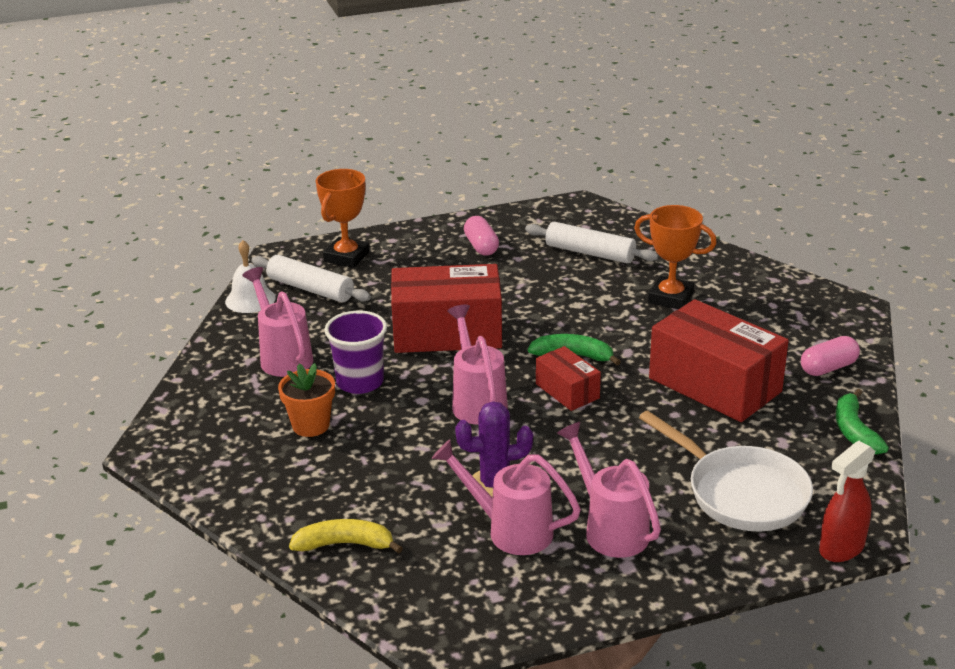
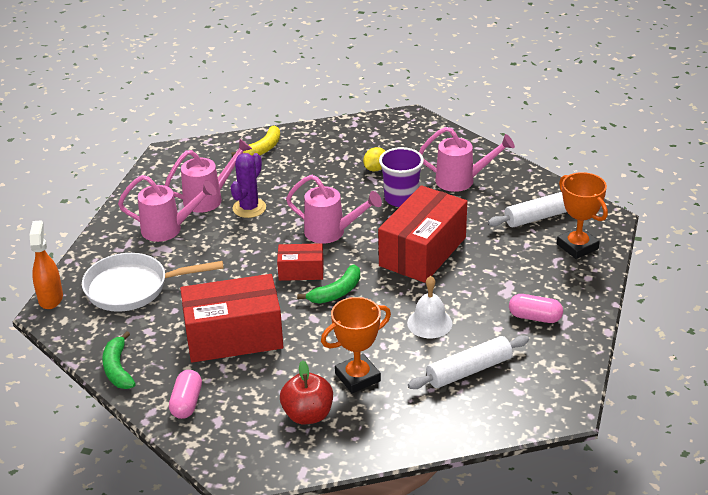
camera: 125 degrees right, 5 degrees up
(250, 299) = (550, 189): white bell -> white bell (429, 323)
(310, 425) = (375, 169): orange flower pot -> yellow lemon
(746, 303) = (308, 415): none -> red apple
(841, 548) = (51, 298): red spray bottle -> orange spray bottle
(854, 431) = (118, 369): green banana -> green banana turned 135 degrees counterclockwise

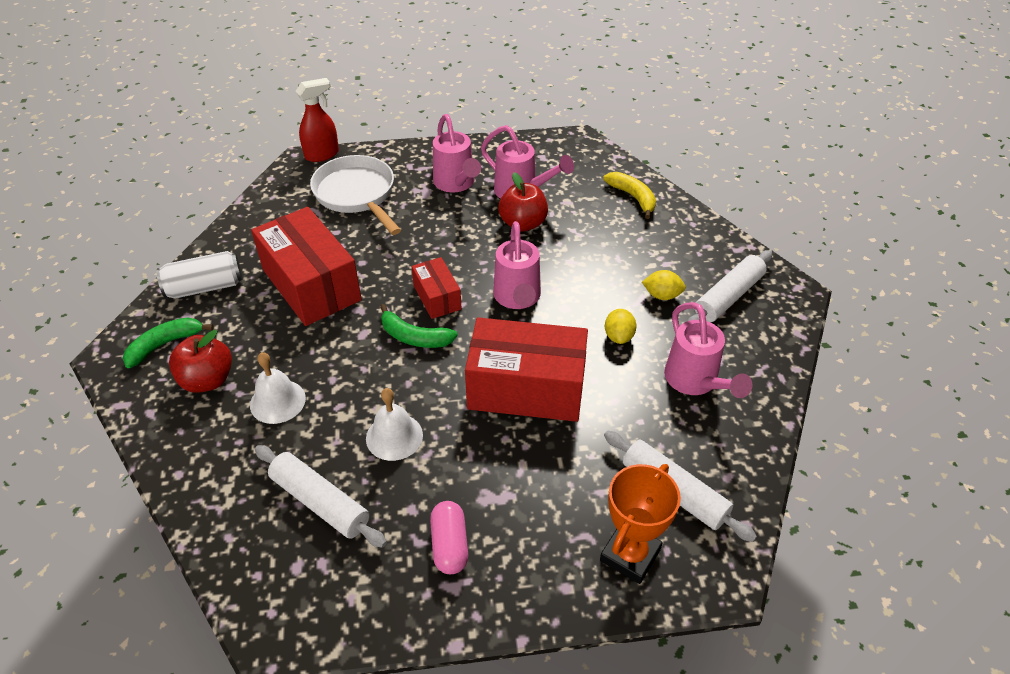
camera: 65 degrees right, 10 degrees up
(51, 298) = (322, 154): orange spray bottle -> red spray bottle
(118, 369) = (240, 227): green banana -> green banana (164, 345)
(186, 403) = (205, 287): pink capsule -> white can
(249, 208) = (523, 224): purple cactus -> red apple
(262, 149) = (633, 197): yellow banana -> yellow banana turned 135 degrees counterclockwise
(357, 377) = (277, 401): orange trophy -> white bell
(396, 143) = (728, 297): none -> white rolling pin
(401, 198) = (618, 336): purple cup -> yellow lemon

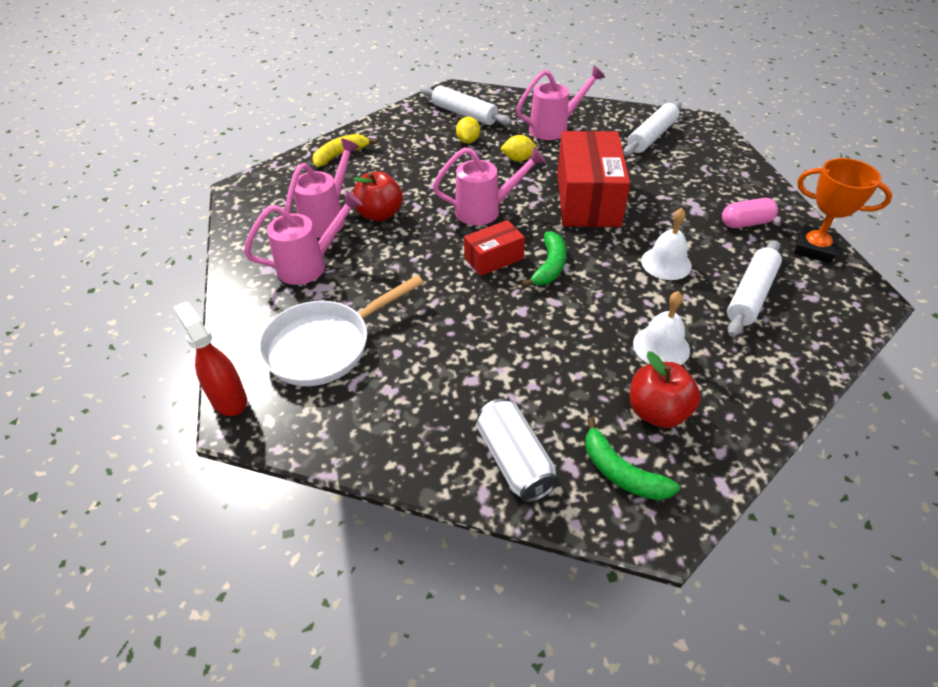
camera: 95 degrees left, 0 degrees up
(311, 284) = (491, 355): red box -> none
(630, 555) = (707, 151): orange trophy -> orange trophy (814, 248)

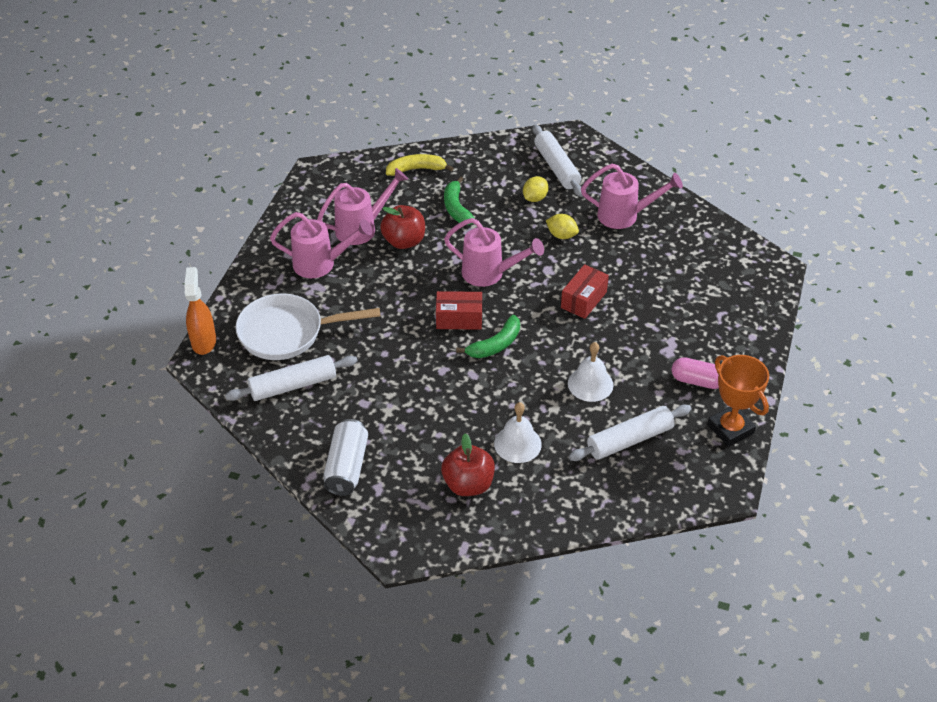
camera: 30 degrees right, 0 degrees up
(228, 399) = (204, 341): red spray bottle -> orange spray bottle
(587, 199) = (583, 300): red box -> red box, size x0.51
(621, 472) = (406, 507): green banana -> green banana (456, 208)
(651, 136) = (706, 262): white rolling pin -> white rolling pin (293, 385)

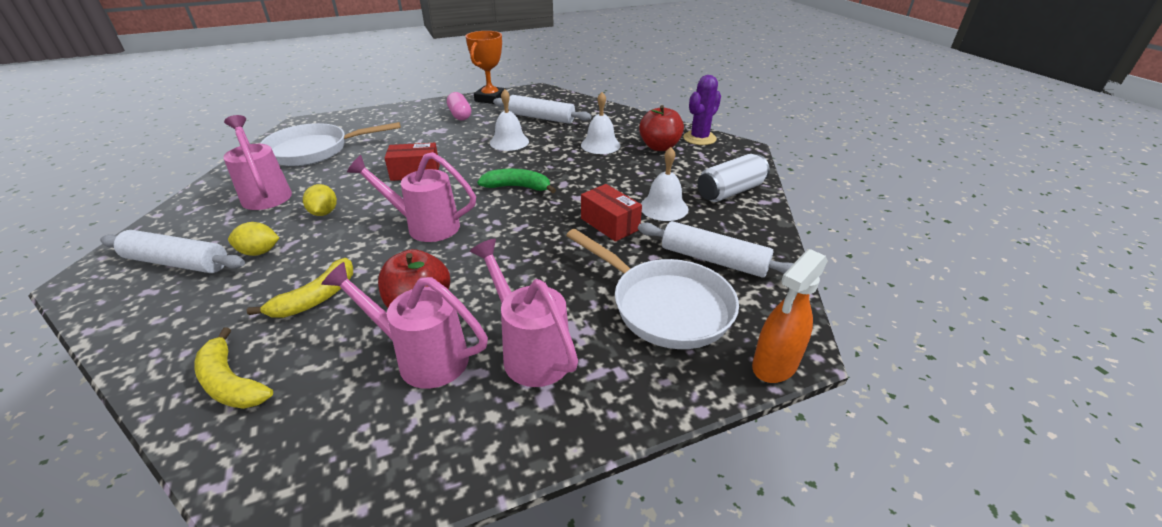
camera: 130 degrees left, 10 degrees down
(374, 408) = (663, 207): none -> white bell
(452, 532) = (699, 138): none -> purple cactus
(456, 208) = (316, 298): green banana -> yellow banana
(459, 319) = (507, 215): red box -> red box (610, 224)
(490, 274) = (424, 226): pink watering can -> pink watering can turned 60 degrees counterclockwise
(557, 167) = (177, 262): white rolling pin -> white rolling pin turned 75 degrees clockwise
(691, 258) = (314, 150): none -> white pan

